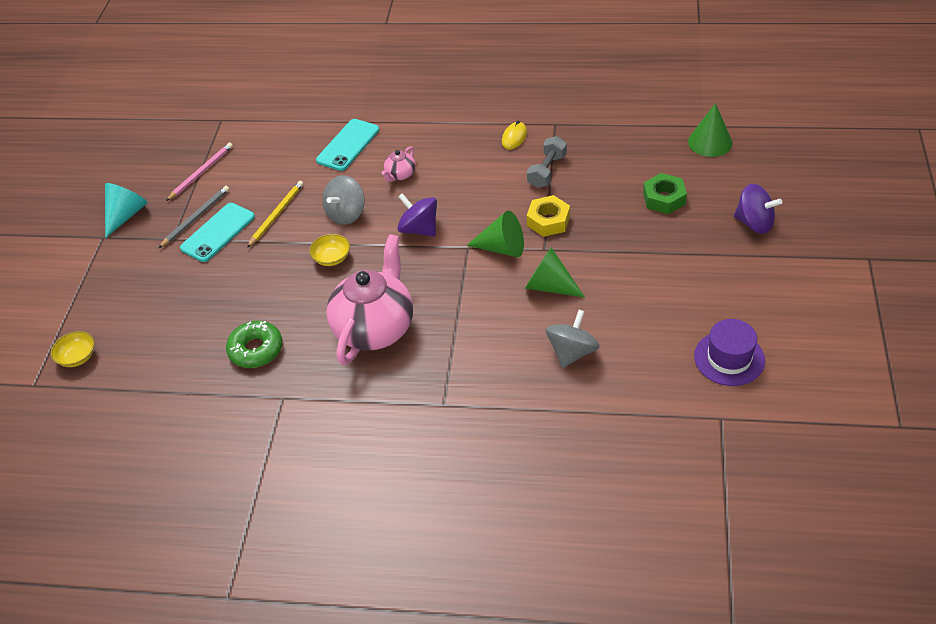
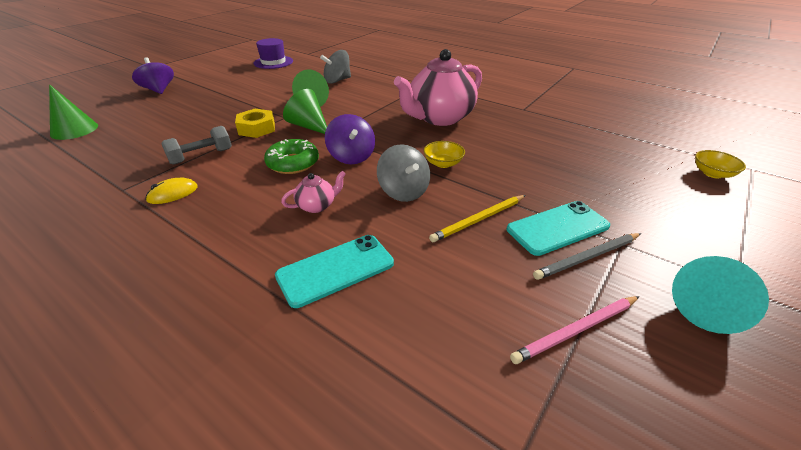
camera: 155 degrees left, 10 degrees down
(256, 349) = (536, 132): green donut -> green donut (293, 163)
(346, 214) = (403, 191): grey spinning top -> grey spinning top turned 90 degrees clockwise
(664, 198) = (171, 114): green nut -> none

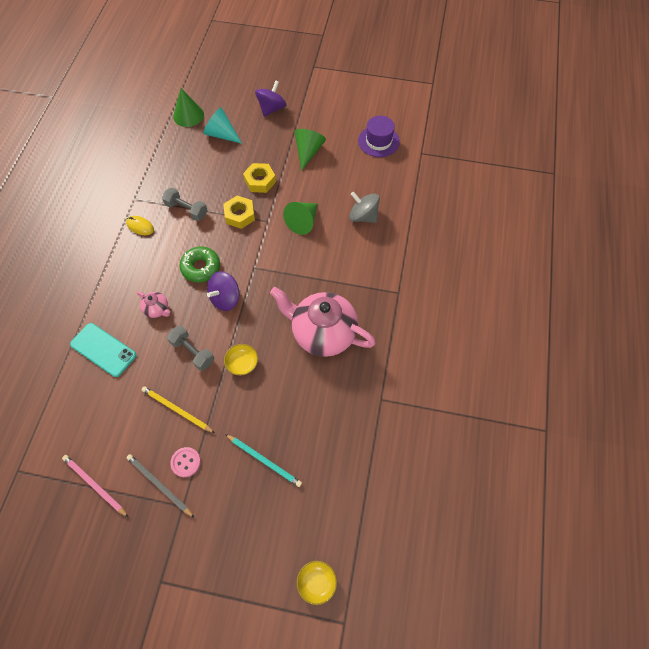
camera: 65 degrees right, 25 degrees up
(232, 111) = (260, 181): none -> yellow nut
(309, 126) = (260, 245): green cone -> green cone (308, 152)
(403, 191) = (192, 352): grey spinning top -> grey dumbbell
(557, 228) = (186, 462): turquoise phone -> pink button
(569, 174) = (264, 460): none -> turquoise pencil
(708, 308) = (134, 560): turquoise cone -> turquoise cone (221, 134)

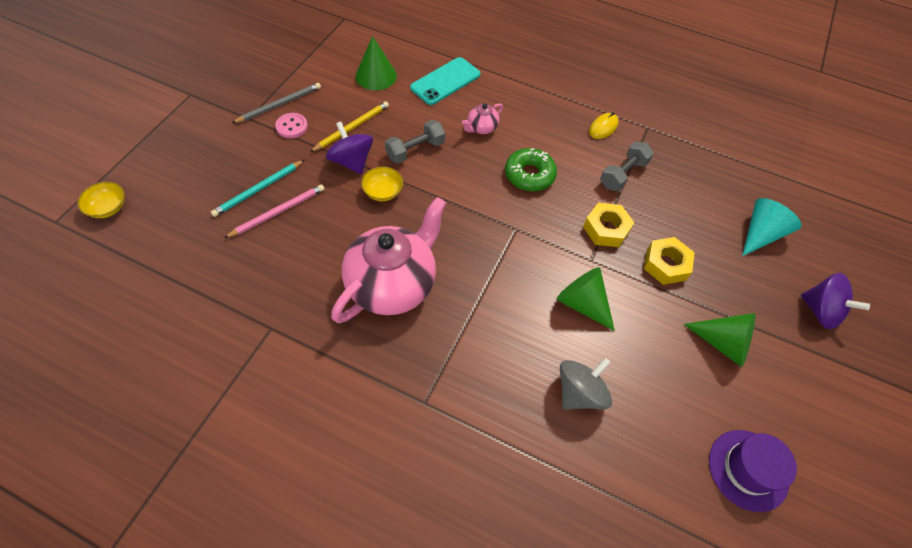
camera: 100 degrees right, 5 degrees down
(94, 485) = (304, 62): pink pencil -> pink pencil (278, 212)
(188, 115) = (797, 201): green cone -> green cone (376, 76)
(225, 298) = (477, 191): purple spinning top -> purple spinning top (352, 161)

